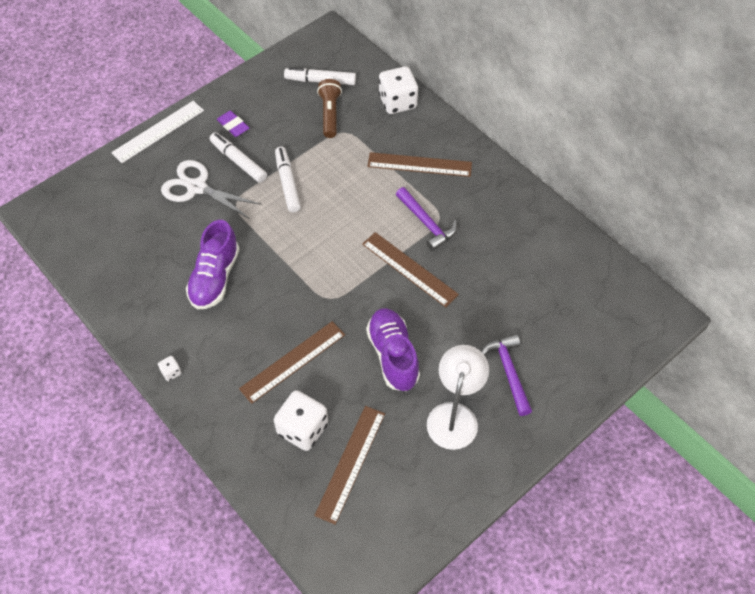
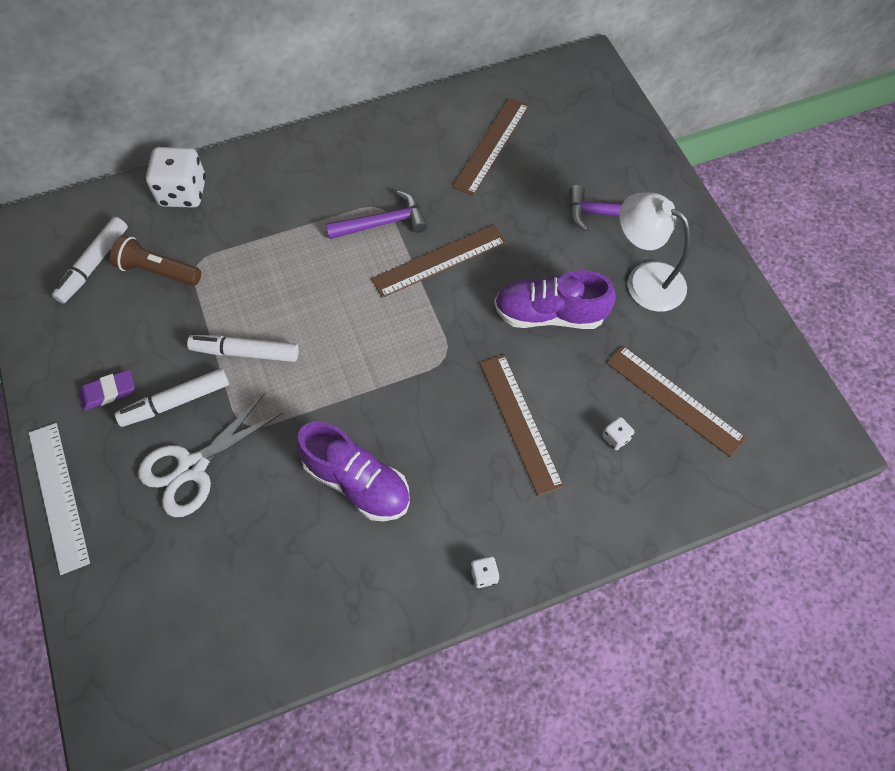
camera: 70 degrees left, 5 degrees up
(302, 429) = (616, 438): white dice -> white dice, size x0.44
(419, 164) = (293, 202): brown ruler -> brown ruler (491, 145)

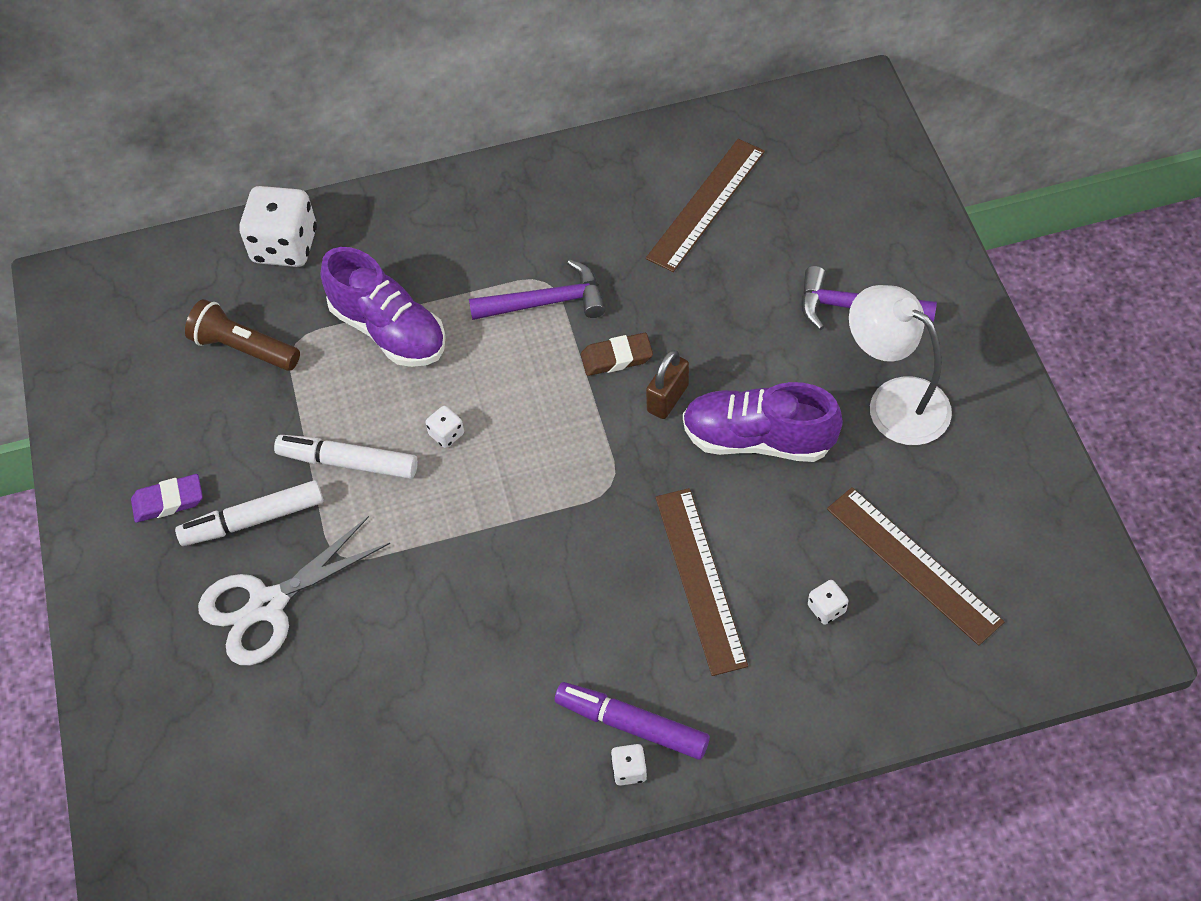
camera: 10 degrees right, 5 degrees down
(58, 496) = (96, 627): white ruler -> none
(94, 265) = (162, 335): white marker -> none
(318, 326) = (446, 434): none -> white dice
(357, 482) = (477, 639): purple shoe -> purple shoe (389, 330)
(439, 260) = (616, 357): brown ruler -> brown eraser
(480, 288) = (668, 398): none -> brown padlock
(482, 539) = (632, 725): none -> purple marker

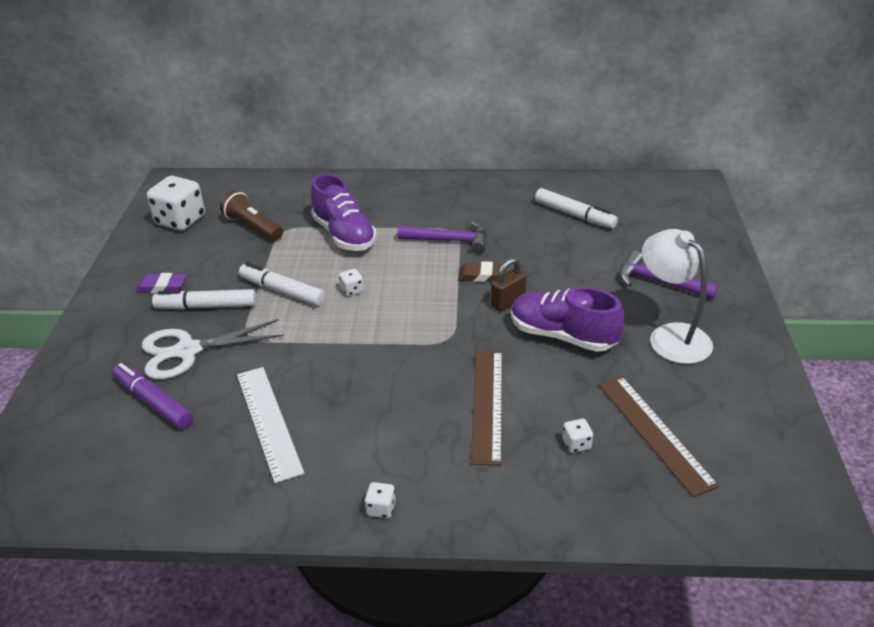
camera: 15 degrees right, 20 degrees down
(285, 246) = (305, 188): white dice -> white dice (180, 220)
(435, 687) = (268, 421): none -> white ruler
(632, 725) = (397, 480): purple marker -> purple marker (153, 402)
(706, 204) = (574, 215): brown ruler -> white marker

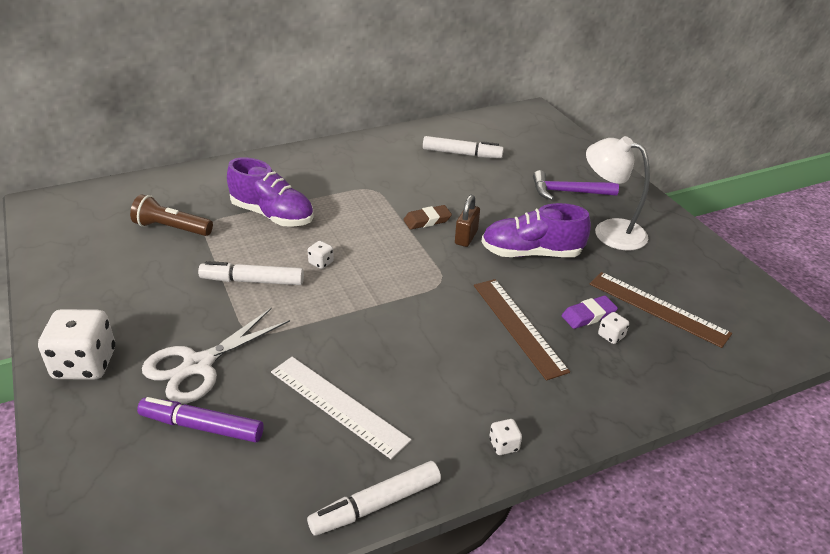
camera: 30 degrees left, 0 degrees up
(162, 286) = (116, 310): purple eraser -> purple eraser (588, 315)
(180, 220) = (84, 240): white dice -> white dice (85, 364)
(206, 306) = (183, 316): white marker -> white marker (376, 505)
(450, 241) = (375, 198): purple hammer -> none

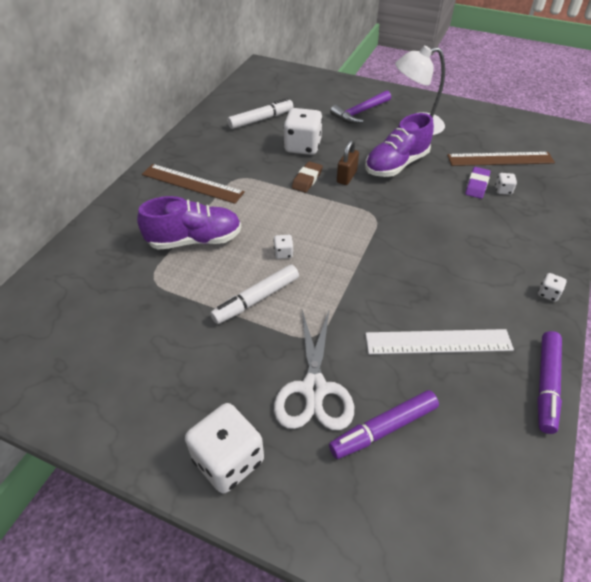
camera: 40 degrees left, 10 degrees up
(171, 228) = (127, 302): brown flashlight -> none
(376, 505) = (546, 385): white marker -> purple marker
(465, 193) = (302, 146): none -> white dice
(466, 237) = (346, 177): brown padlock -> brown padlock turned 45 degrees clockwise
(518, 326) = (455, 216): brown ruler -> brown ruler (192, 183)

